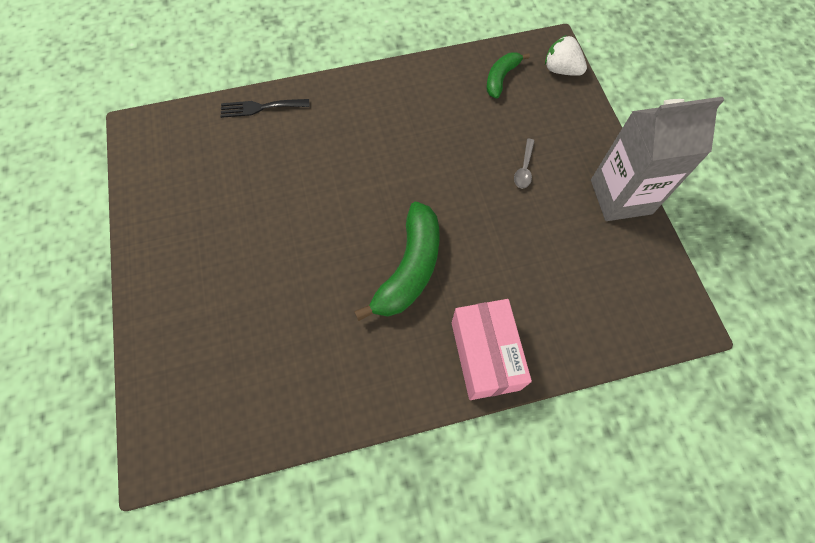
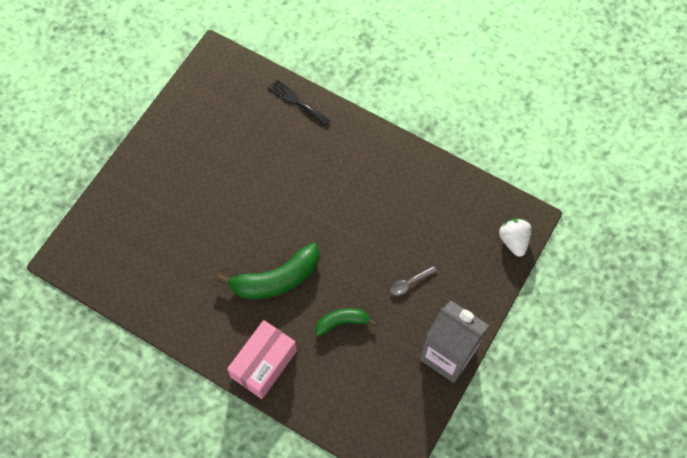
camera: 45 degrees right, 0 degrees up
(501, 78) = (466, 211): green banana -> green banana (342, 322)

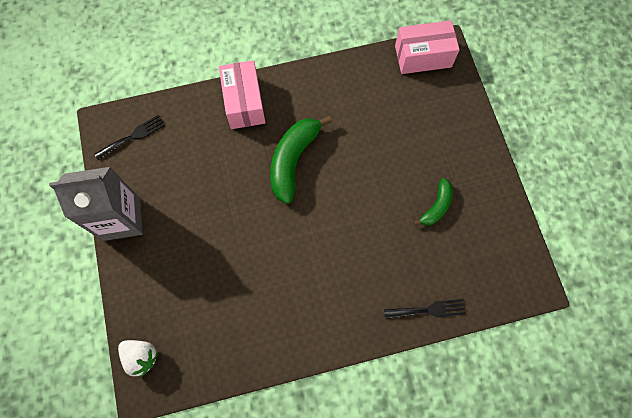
camera: 135 degrees right, 5 degrees up
(86, 267) = (423, 56): none -> pink box
(342, 322) = (218, 174): green banana -> green banana (436, 206)
(380, 420) = (133, 136): none -> black fork
(409, 283) = (195, 245): grey spoon -> none

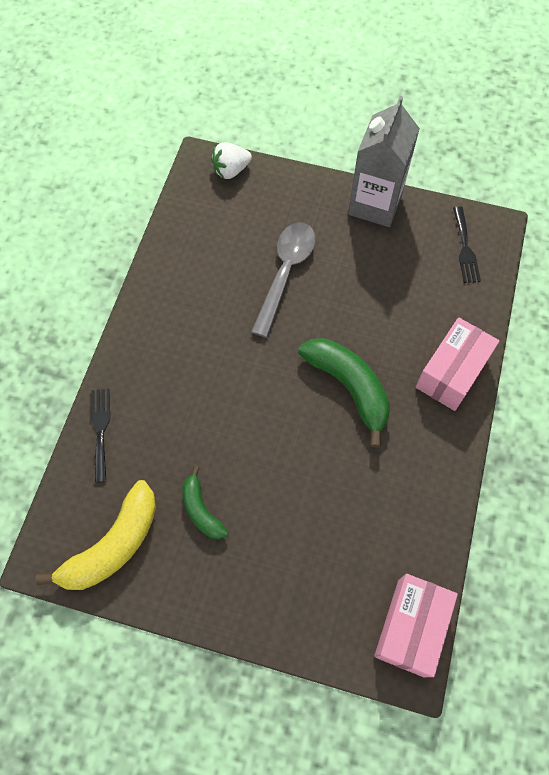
camera: 120 degrees right, 5 degrees down
(223, 253) = (285, 273): none -> grey spoon
(244, 103) = (451, 372): pink box -> pink box turned 75 degrees counterclockwise
(428, 310) = (100, 430): black fork -> black fork turned 150 degrees clockwise
(495, 247) = (113, 545): none -> yellow banana

